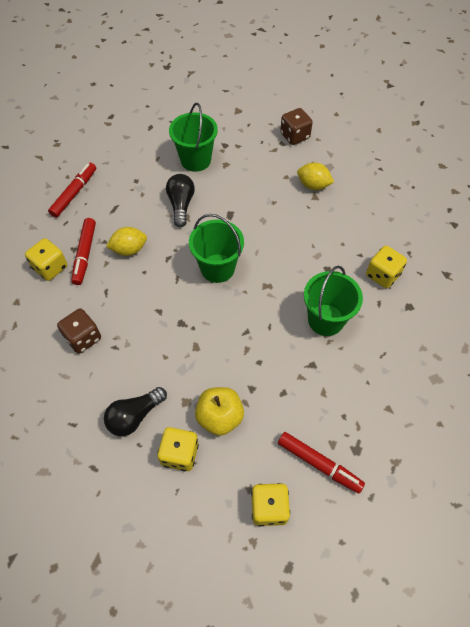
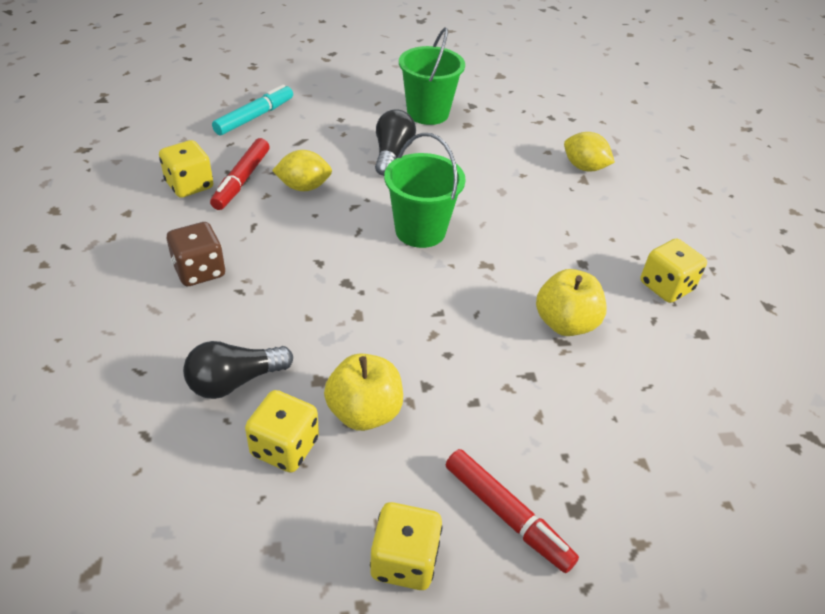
camera: 10 degrees right, 15 degrees down
(74, 193) = (254, 117): red marker -> turquoise marker
(295, 136) = (571, 113): brown dice -> none
(325, 320) = (565, 323): green bucket -> yellow apple

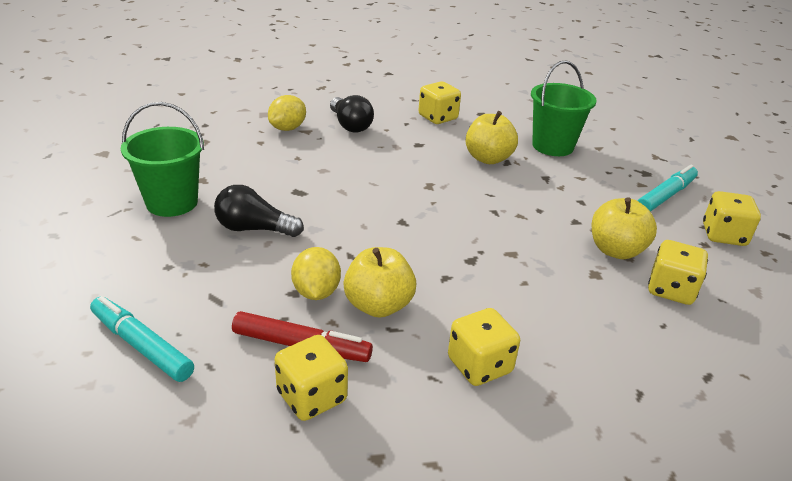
camera: 90 degrees left, 10 degrees down
(199, 271) = (479, 365): brown dice -> yellow dice
(235, 381) = (620, 323): black light bulb -> black light bulb (350, 125)
(283, 219) = (378, 305): none -> yellow apple
(420, 231) = (388, 216): green bucket -> green bucket (552, 146)
(507, 515) = (665, 196): red marker -> turquoise marker

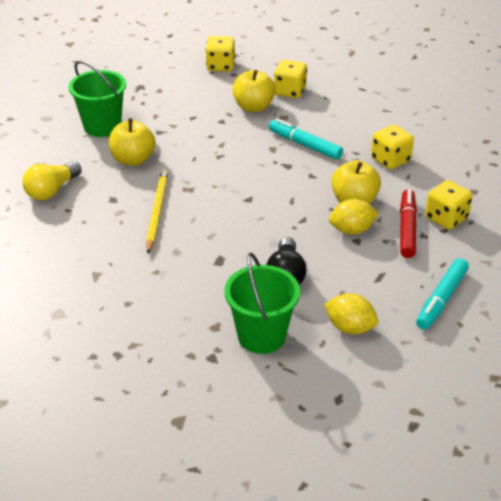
camera: 95 degrees left, 5 degrees up
(287, 128) = (92, 289): yellow lemon -> yellow lemon (350, 327)
(350, 125) = (78, 246): black light bulb -> none
(392, 165) = (157, 211): none -> yellow pencil
(438, 117) = (52, 190): yellow dice -> yellow light bulb
(665, 196) = (174, 82): turquoise marker -> turquoise marker (305, 145)

